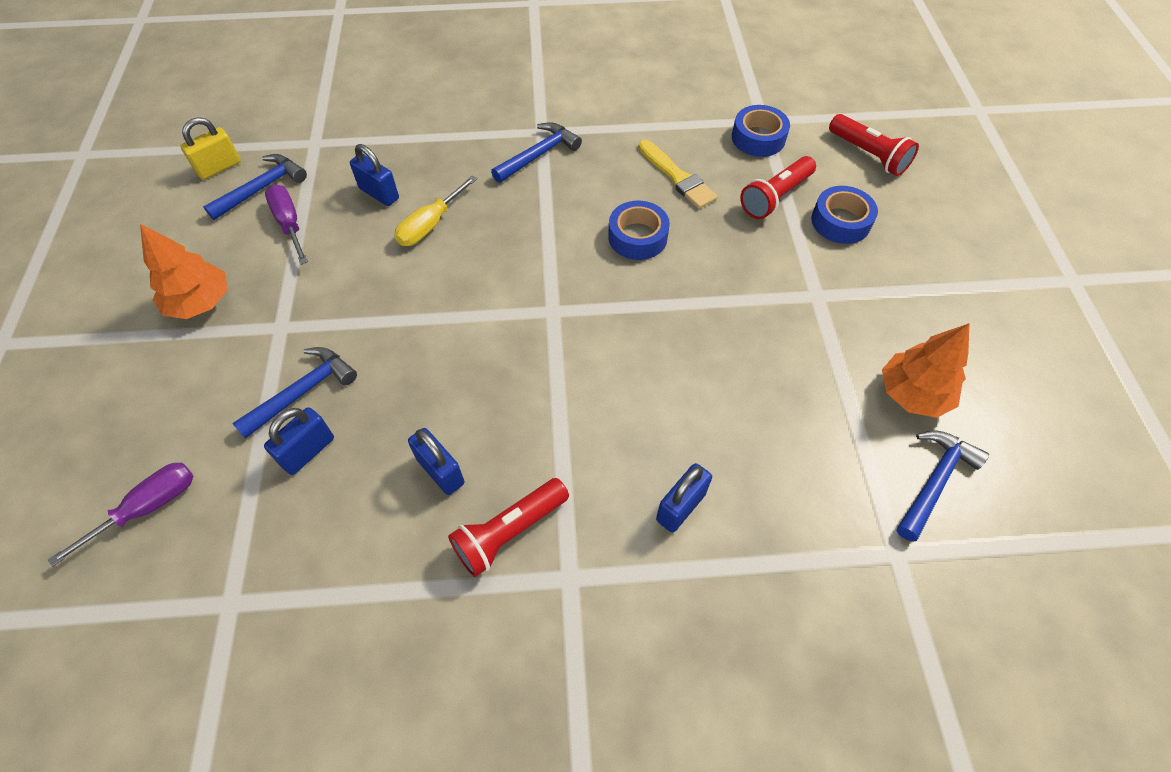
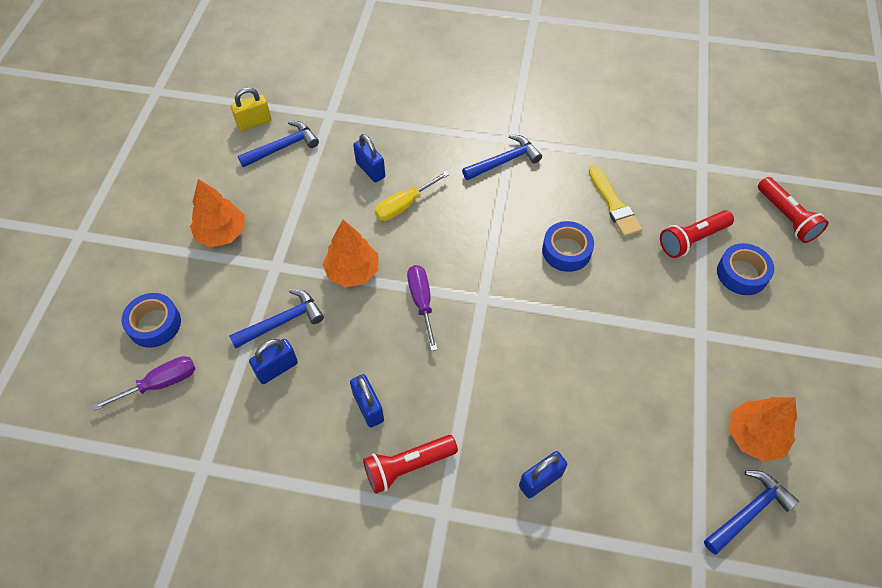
camera: 15 degrees right, 0 degrees up
(289, 224) = (298, 182): purple screwdriver -> purple screwdriver (422, 302)
(383, 313) = (353, 271): none -> orange tree
(758, 138) = (693, 182): blue tape -> blue tape (154, 324)

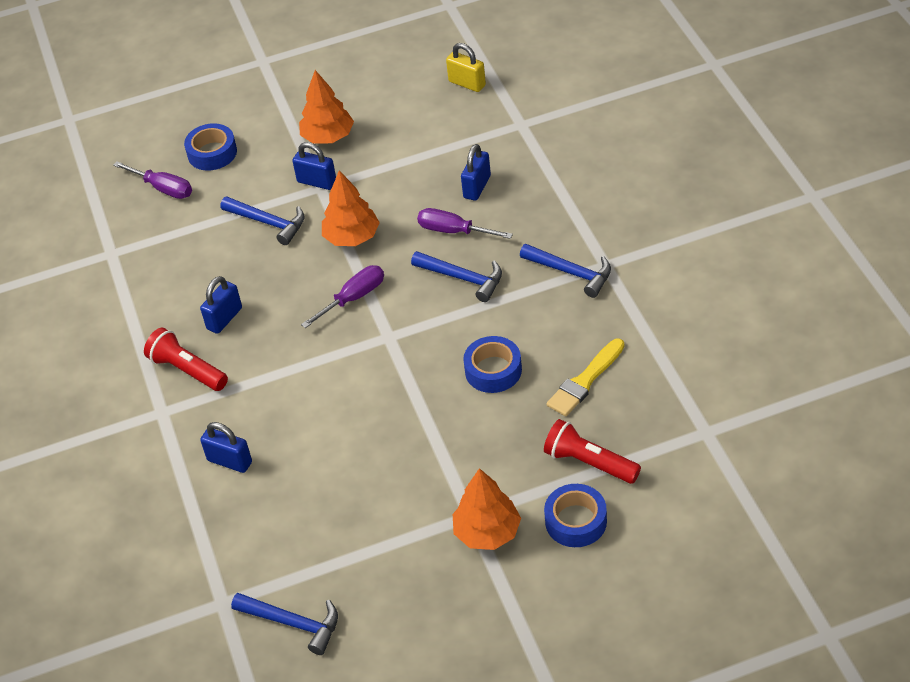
camera: 65 degrees right, 10 degrees down
(277, 369) = (222, 245): blue padlock -> blue padlock (317, 182)
(283, 147) = (454, 117): blue hammer -> blue hammer (463, 278)
(404, 205) = (454, 231): yellow screwdriver -> purple screwdriver
(755, 436) = (378, 601): orange tree -> orange tree (487, 532)
(786, 217) = (691, 533): red flashlight -> none

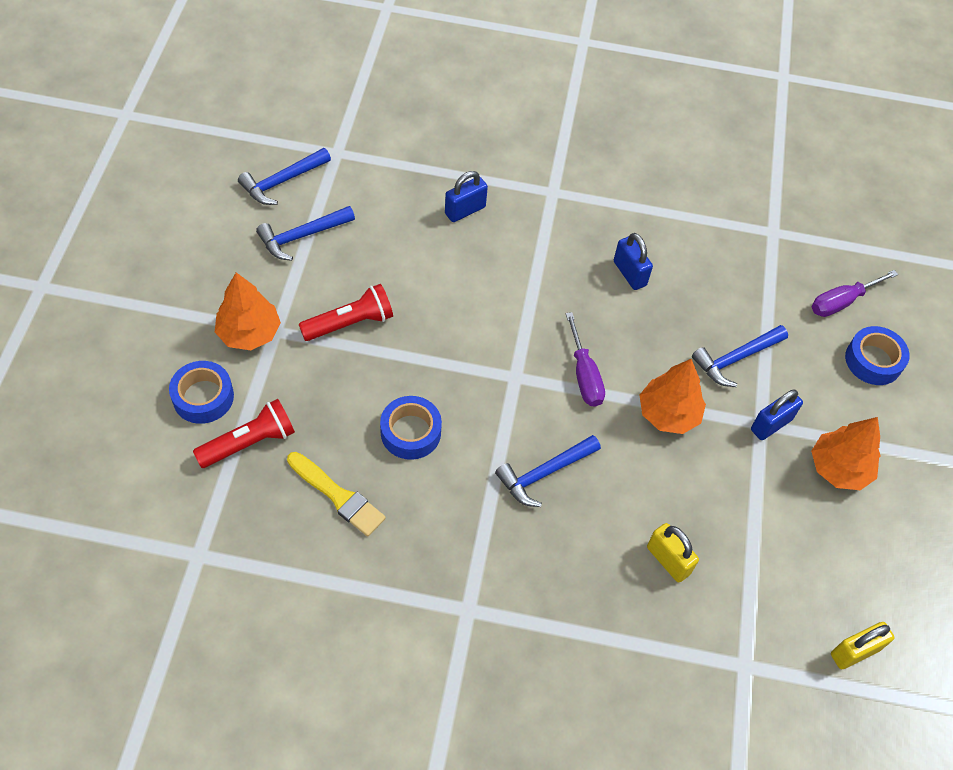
camera: 110 degrees right, 10 degrees up
(187, 370) = (586, 225): red flashlight -> red flashlight (350, 323)
(454, 231) = (615, 502): purple screwdriver -> none
(477, 187) = (668, 560): blue padlock -> yellow padlock
(571, 273) = (480, 571): blue hammer -> blue hammer (302, 236)
(585, 381) = (338, 496): yellow brush -> yellow brush turned 150 degrees clockwise

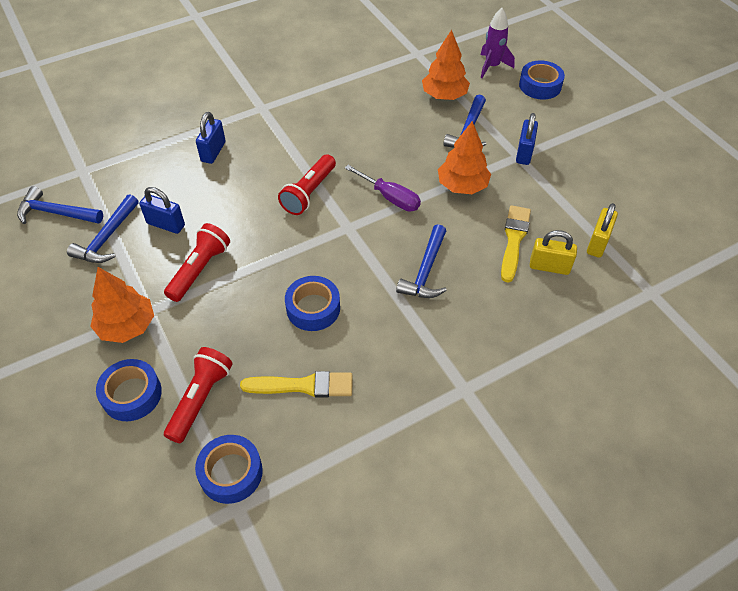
camera: 35 degrees left, 5 degrees down
(218, 523) = (231, 473): none -> blue tape
(282, 182) = (56, 213): blue hammer -> blue hammer turned 90 degrees clockwise
(512, 315) = (309, 193): none -> red flashlight
(629, 273) = (358, 124): blue padlock -> blue padlock (166, 224)
(661, 507) = (514, 240): none -> yellow brush
(838, 468) = (583, 151): orange tree -> orange tree (444, 95)
(842, 302) = (492, 66): purple screwdriver -> purple rocket
(854, 652) = (695, 240): yellow padlock -> yellow padlock (597, 243)

